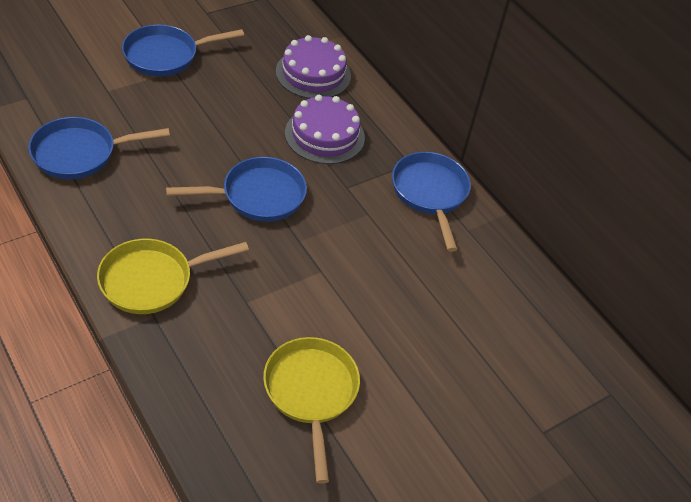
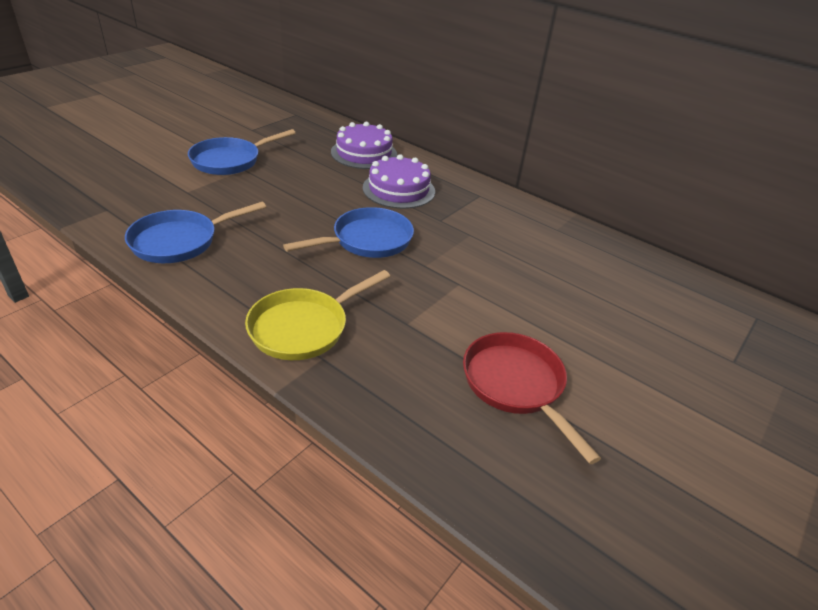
camera: 15 degrees left, 10 degrees down
(311, 393) = (516, 385): yellow pan -> red pan
(430, 193) = (510, 211): blue pan -> none

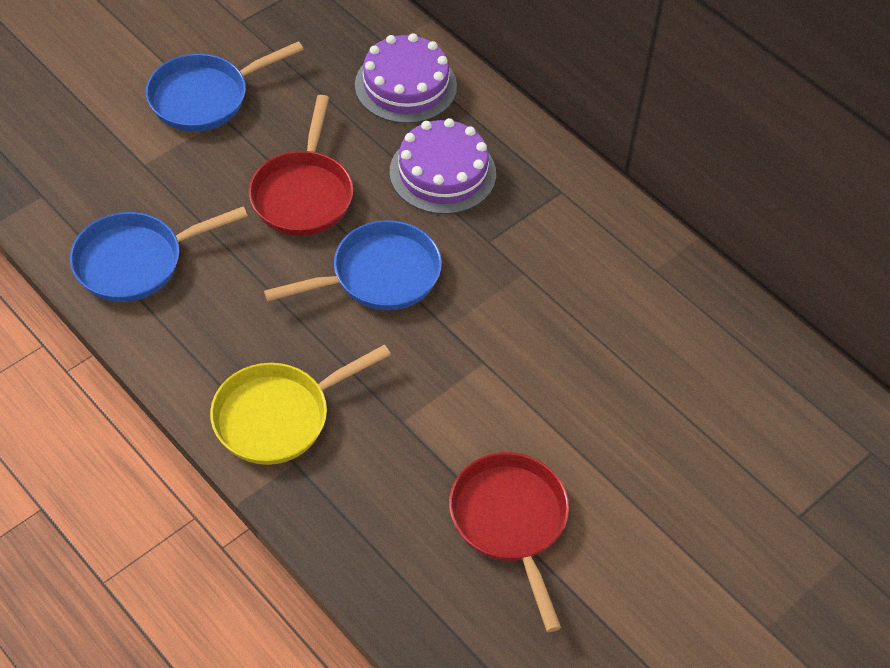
camera: 10 degrees right, 15 degrees up
(304, 202) = (303, 194): none -> red pan

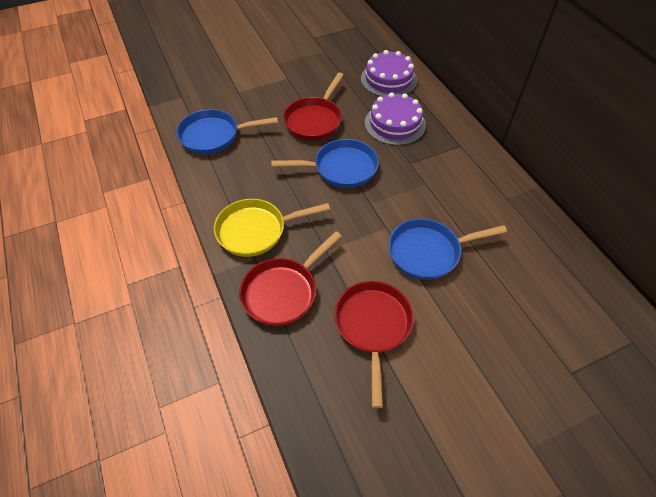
camera: 20 degrees right, 0 degrees up
(205, 97) = (282, 67): blue pan -> blue pan (428, 252)
(358, 504) = (283, 291): none -> red pan

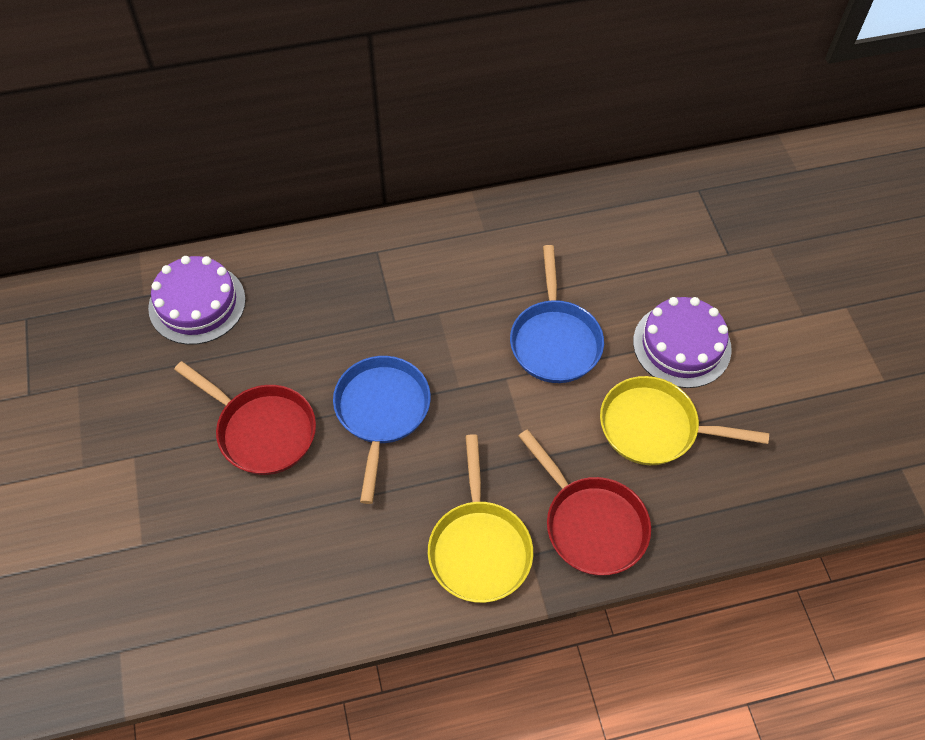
camera: 80 degrees left, 5 degrees up
(213, 136) = (250, 597): blue pan -> none
(373, 326) = (655, 427): red pan -> yellow pan
(395, 124) = (306, 320): purple cake -> purple cake (682, 345)

